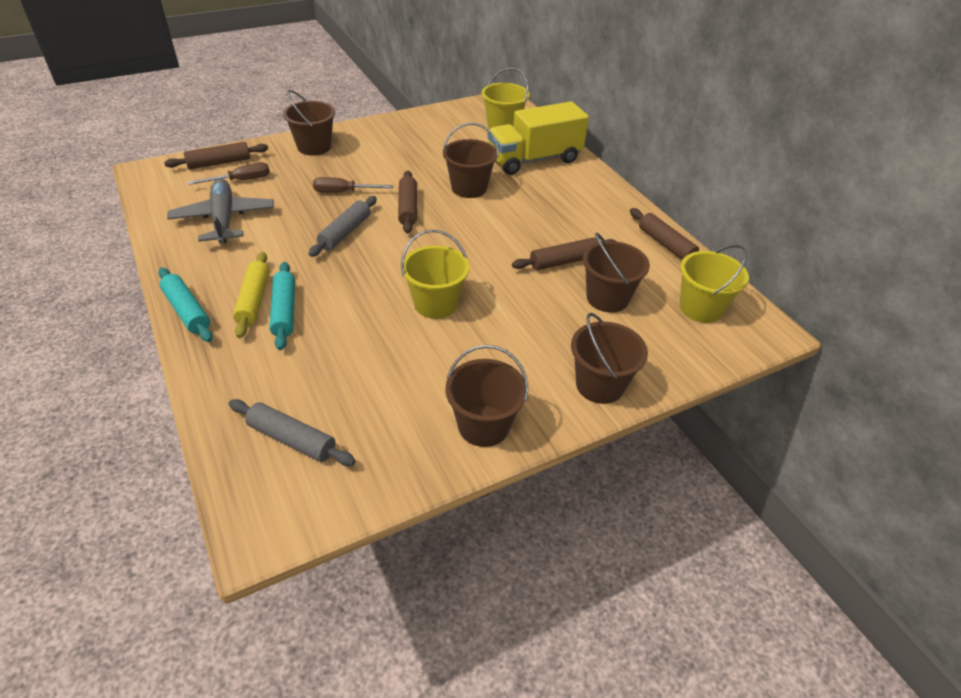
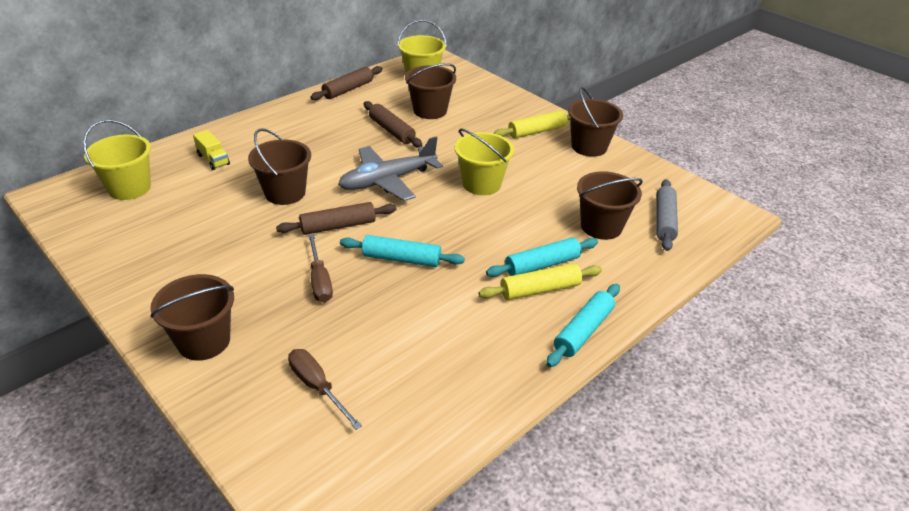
camera: 105 degrees left, 5 degrees down
(219, 163) = (272, 434): brown rolling pin -> none
(223, 219) = (415, 368): grey plane -> grey plane (387, 181)
(345, 232) = (401, 259): grey rolling pin -> turquoise rolling pin
(534, 159) = (213, 159): yellow truck -> yellow truck, size x0.41
(537, 383) = (537, 131): none -> yellow rolling pin
(600, 385) = (522, 110): brown bucket -> brown bucket (601, 226)

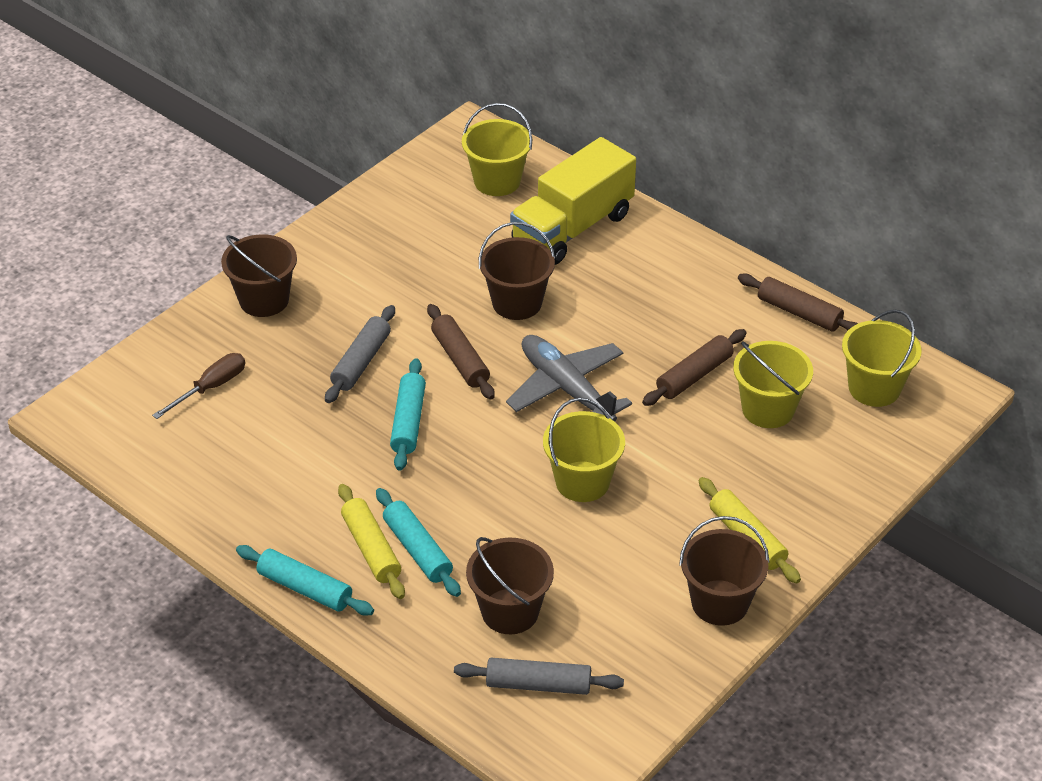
camera: 85 degrees right, 5 degrees up
(213, 159) = (572, 228): yellow truck -> yellow truck, size x2.41
(319, 281) = (361, 362): brown screwdriver -> grey rolling pin
(430, 110) = (768, 409): brown bucket -> yellow bucket

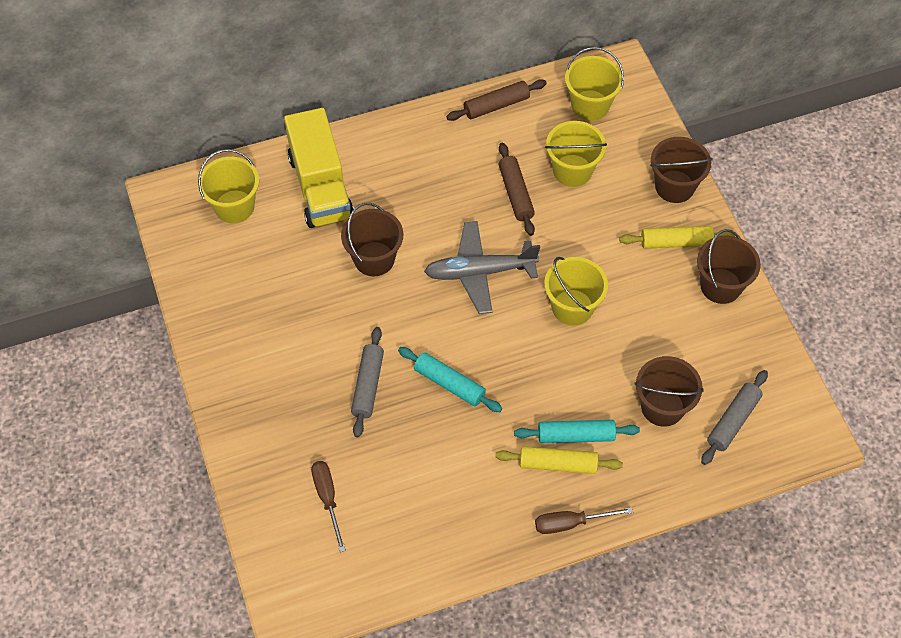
camera: 60 degrees left, 15 degrees up
(264, 300) = (255, 420): brown bucket -> brown bucket (674, 186)
(305, 588) = (570, 523): turquoise rolling pin -> brown screwdriver
(361, 362) = (367, 385): grey rolling pin -> grey rolling pin turned 45 degrees clockwise
(460, 359) = (408, 321): brown rolling pin -> none

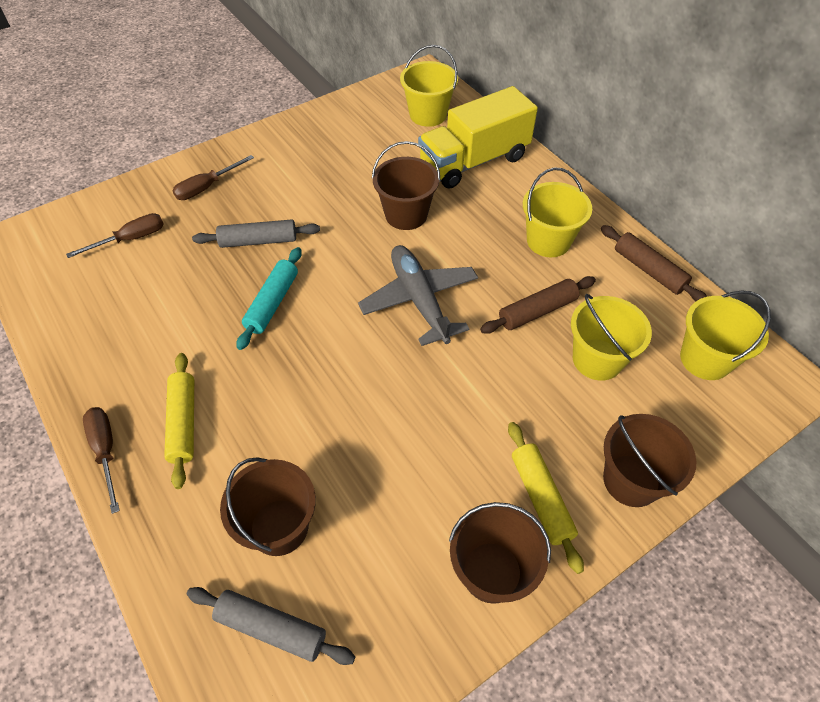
camera: 75 degrees right, 5 degrees down
(273, 424) = (207, 187): none -> brown screwdriver
(572, 307) = (401, 397): yellow bucket -> yellow bucket (548, 241)
(576, 435) = (224, 434): turquoise rolling pin -> none

